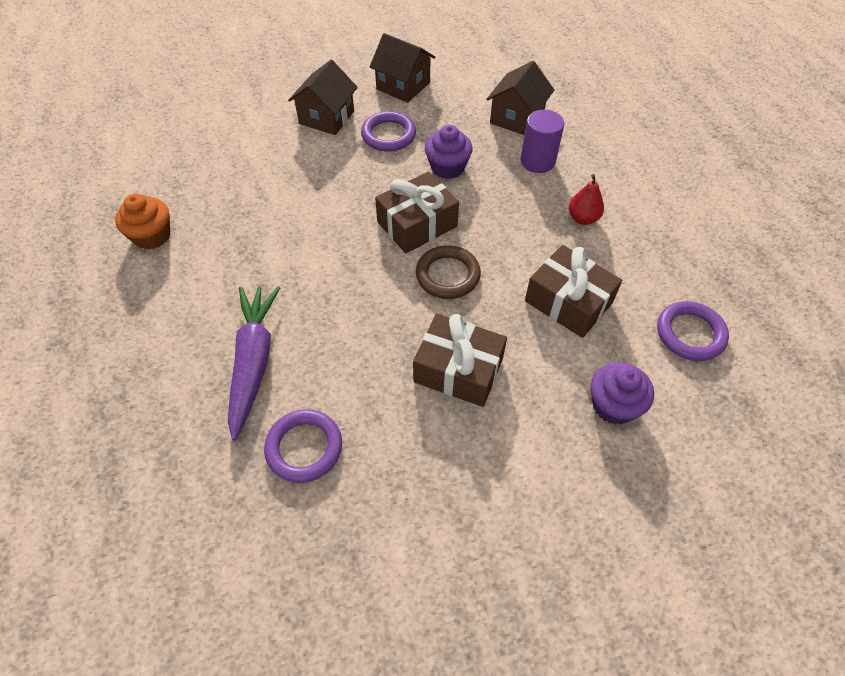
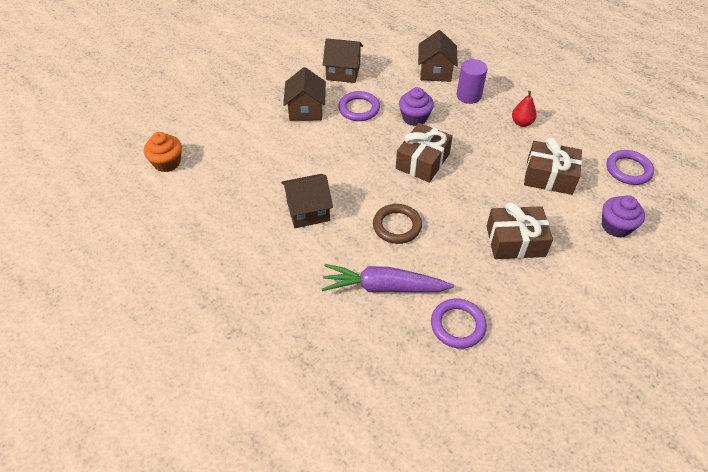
camera: 25 degrees left, 5 degrees down
(152, 236) = (243, 233): orange cupcake -> orange cupcake (167, 163)
(239, 236) = (308, 211): none -> brown house
(254, 361) = (383, 287): purple carrot -> purple carrot turned 60 degrees counterclockwise
(447, 275) = (466, 186): brown ring -> brown ring (397, 226)

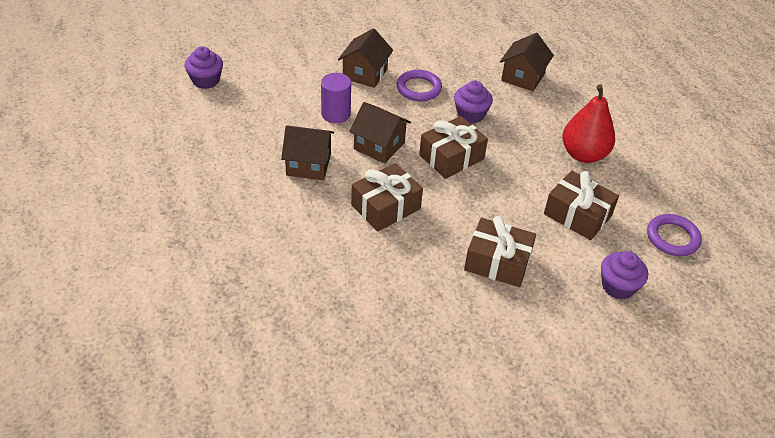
camera: 20 degrees right, 5 degrees down
(167, 163) = (206, 80): orange cupcake -> purple cupcake
(343, 72) = (425, 49): brown house -> brown house (379, 146)
(383, 287) = (337, 255): purple carrot -> none
(397, 226) = (385, 207): brown ring -> brown gift
(457, 325) = (386, 314): purple ring -> none
(468, 95) = (543, 111): purple cylinder -> purple cylinder (335, 114)
(521, 123) = (583, 154): red pear -> red pear, size x1.87

